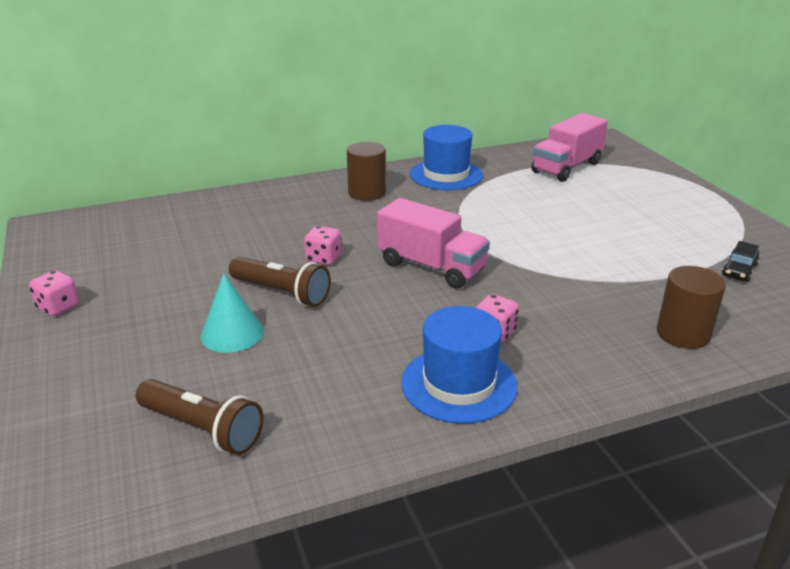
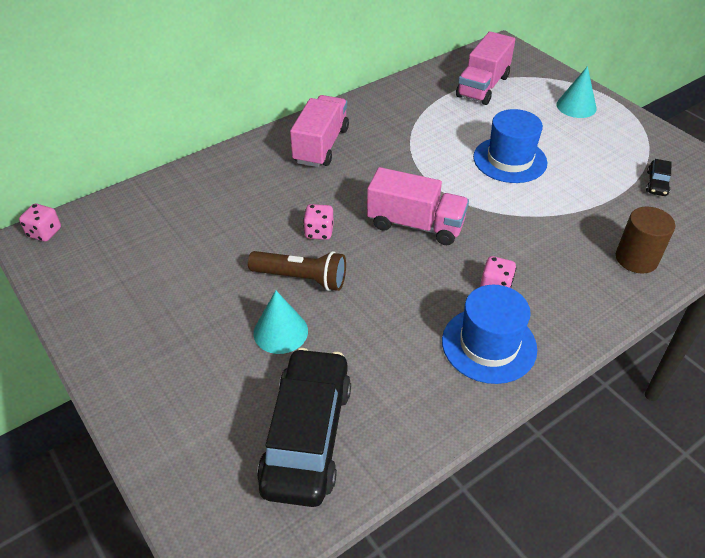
camera: 15 degrees left, 15 degrees up
(58, 307) = (105, 334): pink dice -> pink dice (44, 232)
(202, 429) = (307, 435): brown flashlight -> black car
(367, 193) = (321, 145): brown cylinder -> pink truck
(446, 175) = (382, 112): blue hat -> blue hat (510, 160)
(667, 194) = (576, 106): none -> turquoise cone

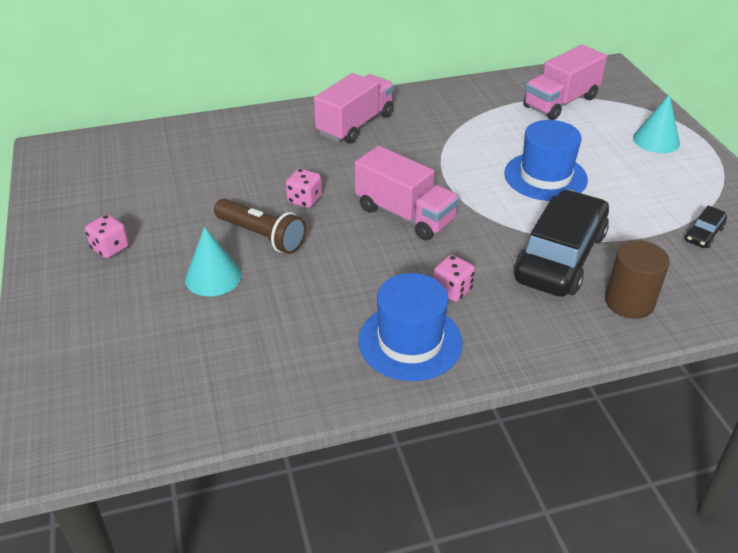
camera: 20 degrees right, 5 degrees down
(44, 232) = (62, 146): pink dice -> pink dice (110, 248)
(307, 435) = (181, 371): black car -> black car (560, 256)

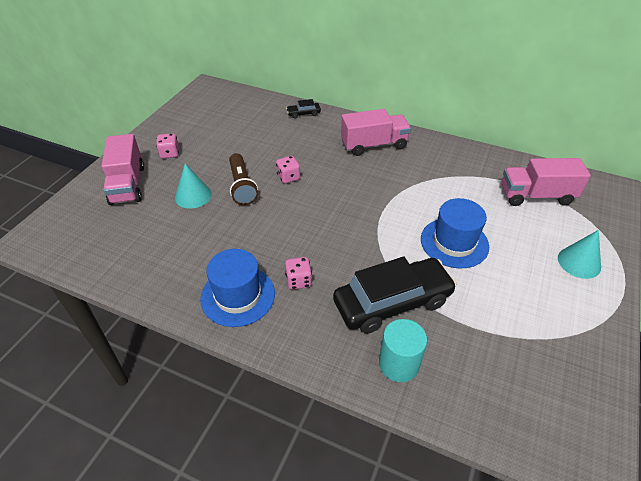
camera: 40 degrees right, 5 degrees up
(405, 214) = (331, 217): pink truck -> pink truck (128, 184)
(629, 302) = (399, 364): brown cylinder -> turquoise cylinder
(703, 234) = (522, 354): black car -> black car (303, 113)

